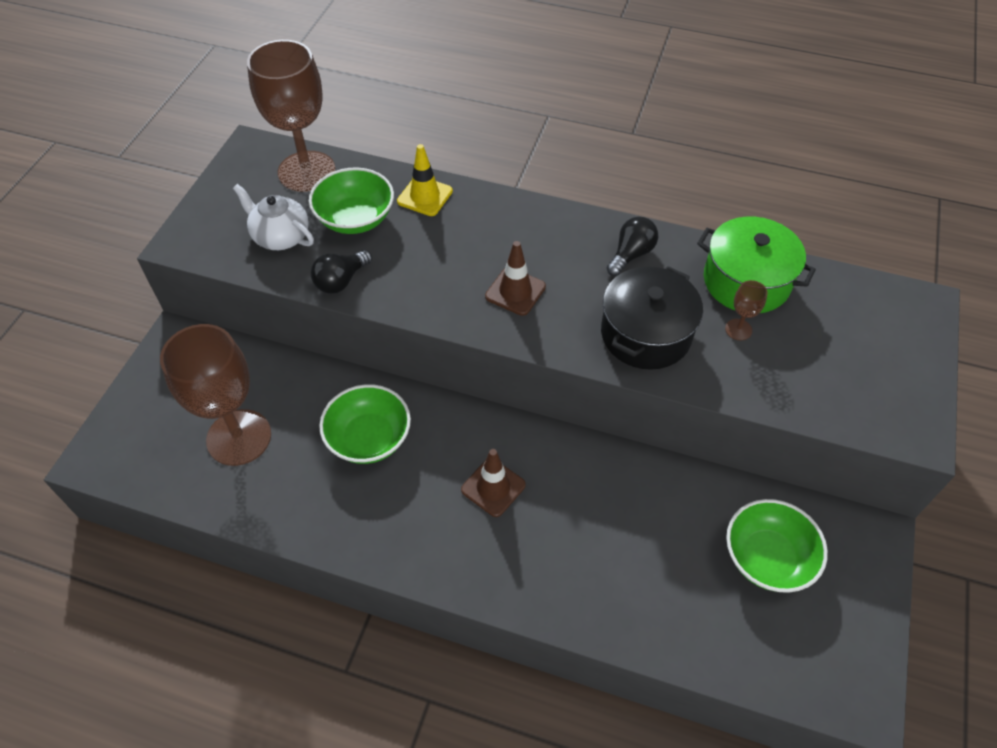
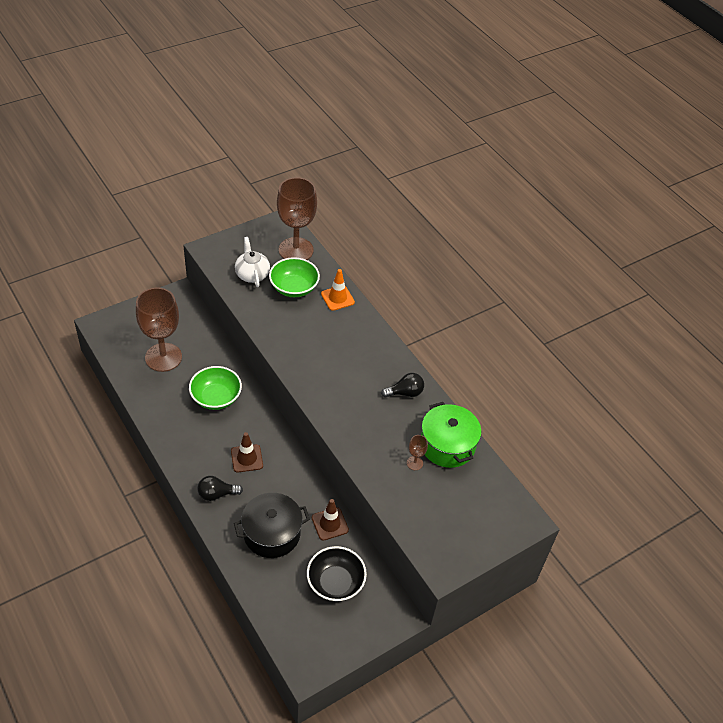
camera: 35 degrees right, 5 degrees down
(341, 281) = (257, 313): black light bulb -> black light bulb (217, 494)
(425, 196) = (337, 298): yellow traffic cone -> orange traffic cone
(515, 291) = (329, 371): brown traffic cone -> brown traffic cone (330, 524)
(646, 334) = (367, 433): black pot -> black pot (272, 533)
(767, 558) = (335, 583): green bowl -> black bowl

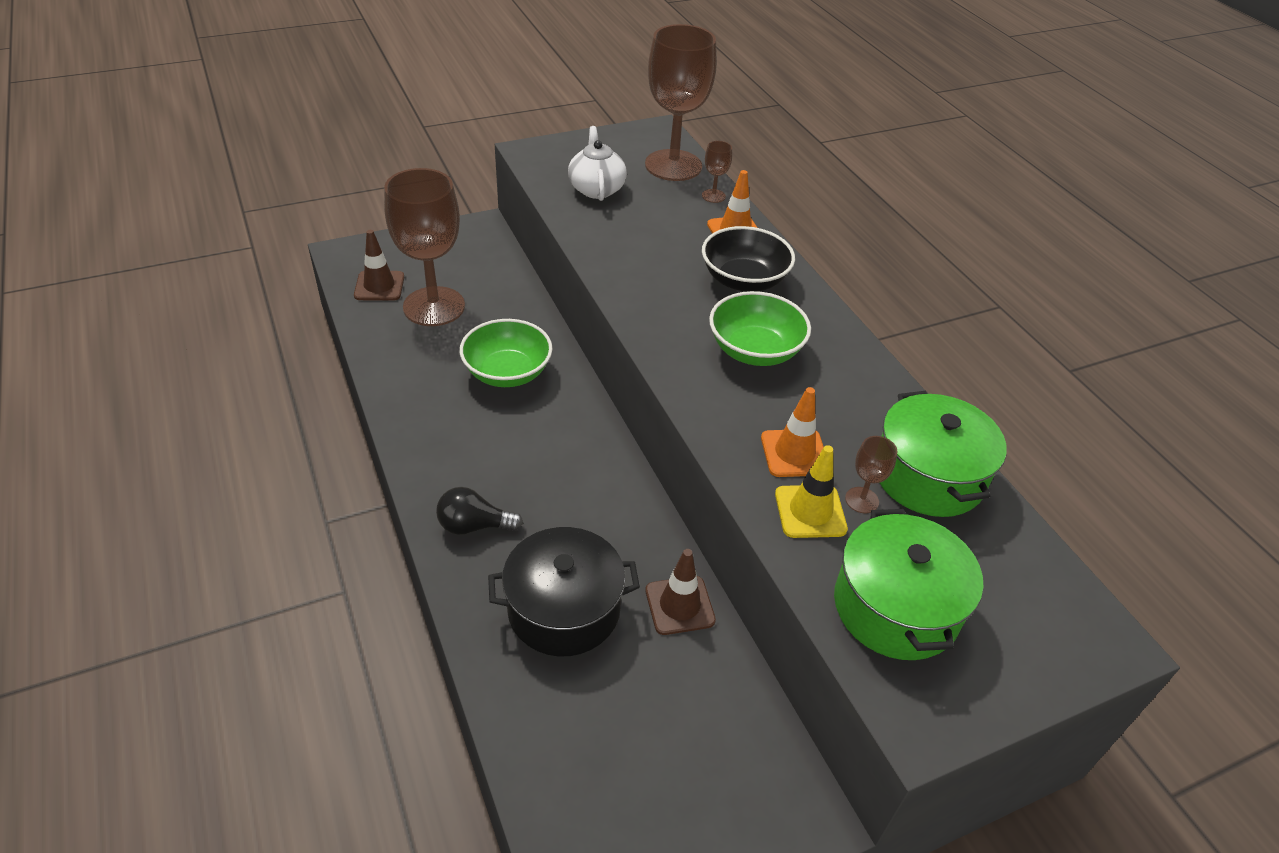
camera: 10 degrees right, 5 degrees down
(247, 458) = (541, 472): brown traffic cone -> brown traffic cone (379, 286)
(294, 288) = (662, 212): green bowl -> green bowl (755, 350)
(322, 271) = (713, 196): none -> brown goblet
(335, 583) = (677, 723): black bowl -> black bowl (744, 280)
(380, 441) = (794, 453): none -> orange traffic cone
(389, 472) = (810, 511): none -> yellow traffic cone
(405, 393) = (846, 380): black light bulb -> none
(431, 517) = (895, 607): none -> green pot

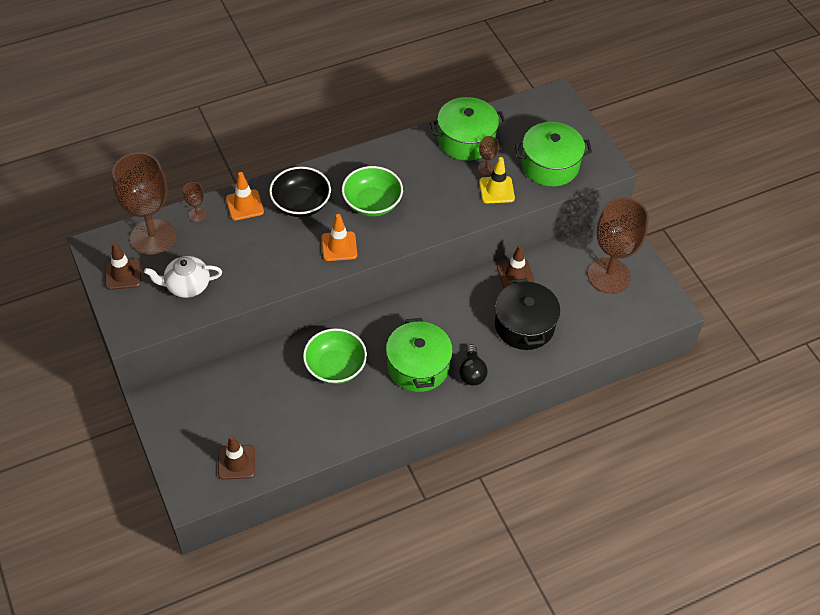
camera: 90 degrees left, 10 degrees up
(434, 306) = (262, 421): brown goblet -> brown goblet (608, 276)
(496, 460) = (418, 366): none -> green pot
(616, 147) = (123, 274): none -> brown traffic cone
(794, 453) = (456, 192): orange traffic cone -> orange traffic cone (339, 246)

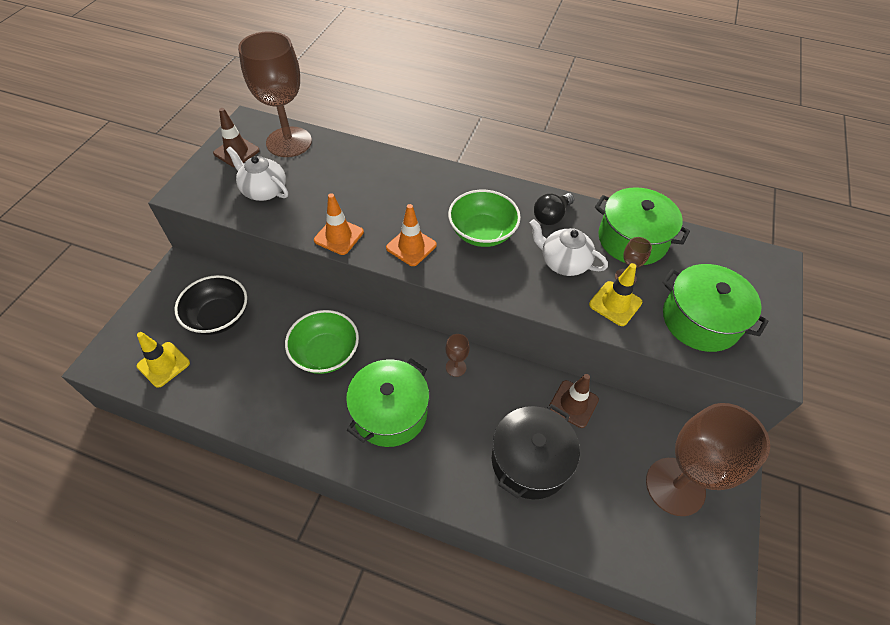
camera: 45 degrees right, 0 degrees up
(197, 215) = (338, 148): brown goblet -> brown goblet (456, 367)
(236, 462) = (163, 364): brown traffic cone -> yellow traffic cone
(244, 205) = (380, 164): orange traffic cone -> orange traffic cone (339, 236)
(301, 204) = (423, 192): black bowl -> black bowl (218, 317)
(442, 186) = (563, 262): none -> white teapot
(472, 372) = (429, 462): black light bulb -> black light bulb (551, 216)

